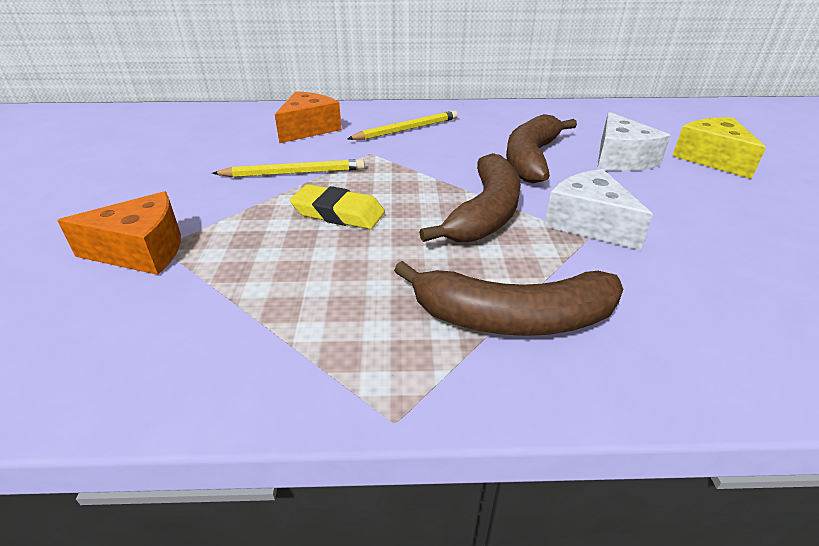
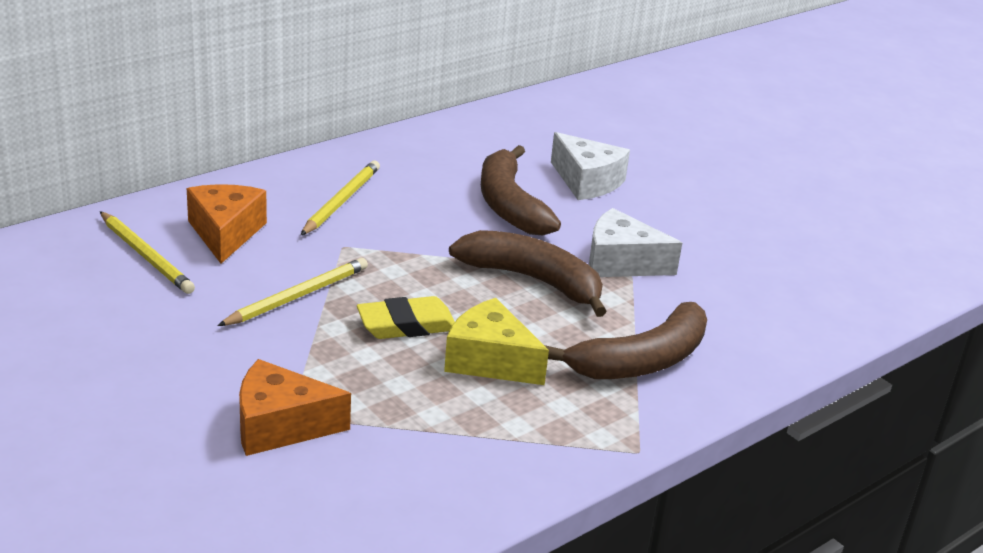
camera: 40 degrees left, 5 degrees down
(142, 251) = (280, 425): orange cheese -> orange cheese turned 135 degrees counterclockwise
(246, 129) = (146, 256): none -> yellow pencil
(485, 213) = (533, 280): brown banana -> brown banana turned 45 degrees counterclockwise
(711, 158) = (659, 158): yellow cheese -> yellow cheese (490, 360)

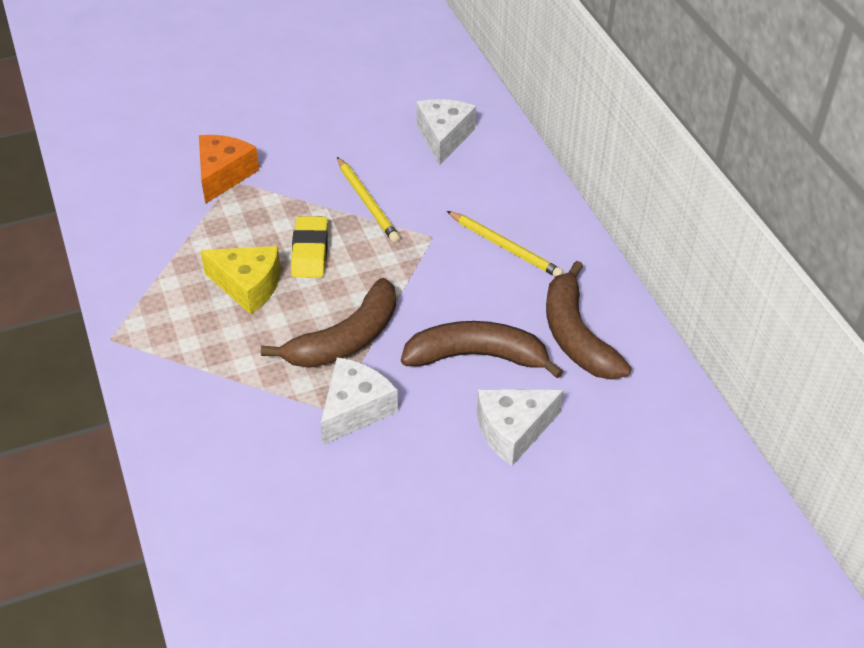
camera: 110 degrees right, 15 degrees up
(146, 256) = (444, 137): yellow pencil -> white cheese
(225, 233) = (467, 177): orange cheese -> none
(490, 360) = (248, 286): yellow cheese -> yellow cheese turned 60 degrees clockwise
(641, 361) = (209, 375): brown banana -> brown banana (576, 336)

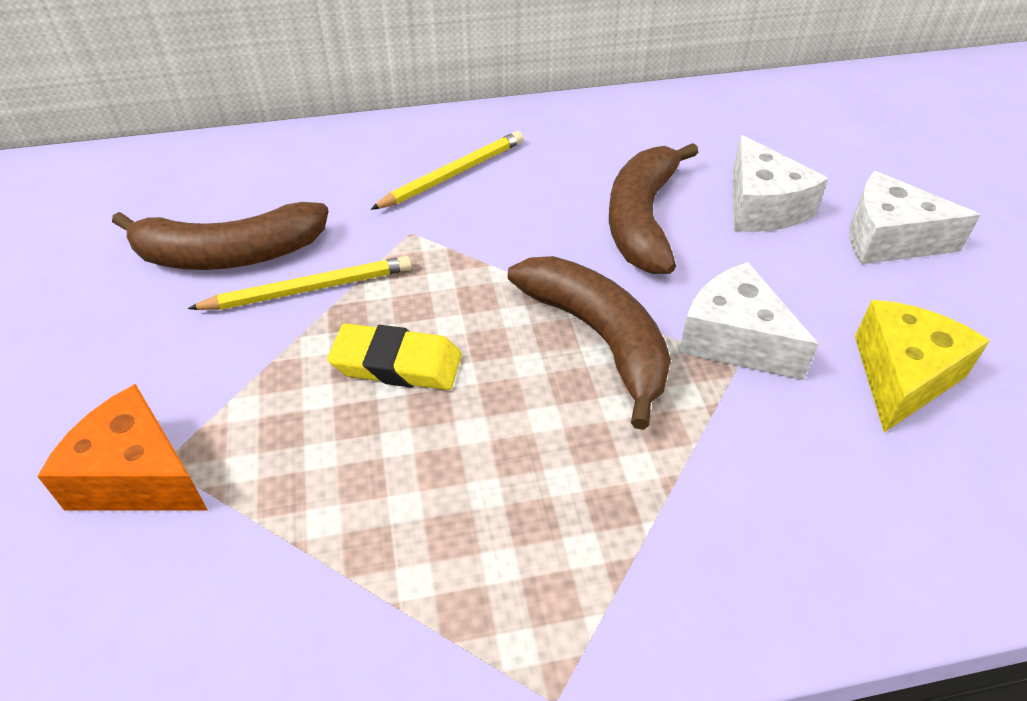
camera: 80 degrees left, 0 degrees up
(248, 286) = (457, 452): yellow cheese -> yellow cheese (902, 376)
(444, 137) = (206, 199): white cheese -> white cheese (888, 239)
(576, 336) = (616, 144): brown banana -> brown banana (229, 254)

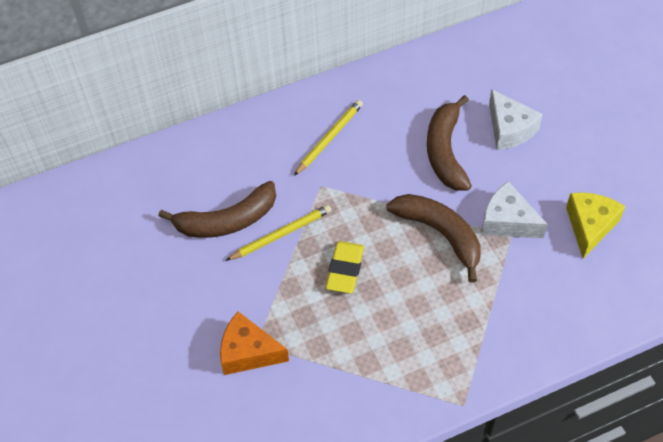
camera: 10 degrees left, 10 degrees up
(397, 364) = (345, 269): yellow eraser -> yellow eraser turned 75 degrees counterclockwise
(888, 239) = (579, 139): white cheese -> none

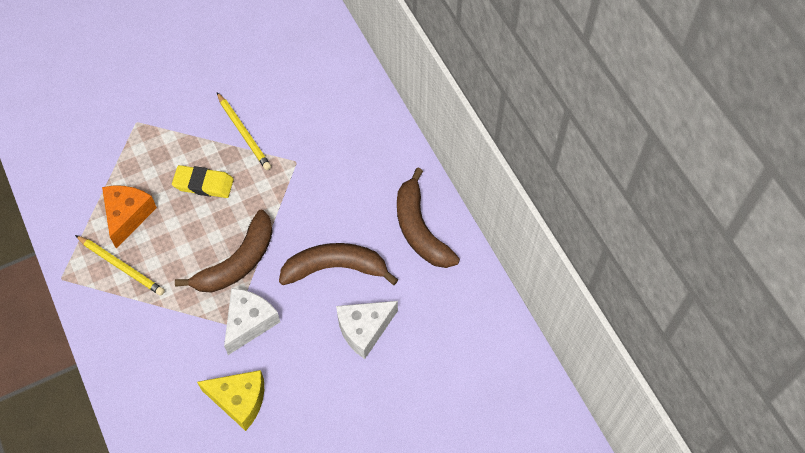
camera: 85 degrees right, 5 degrees up
(227, 221) = (260, 91): brown banana -> brown banana (420, 229)
(248, 352) = (129, 116): orange cheese -> orange cheese (128, 216)
(329, 138) = (352, 166): yellow pencil -> yellow pencil (121, 266)

